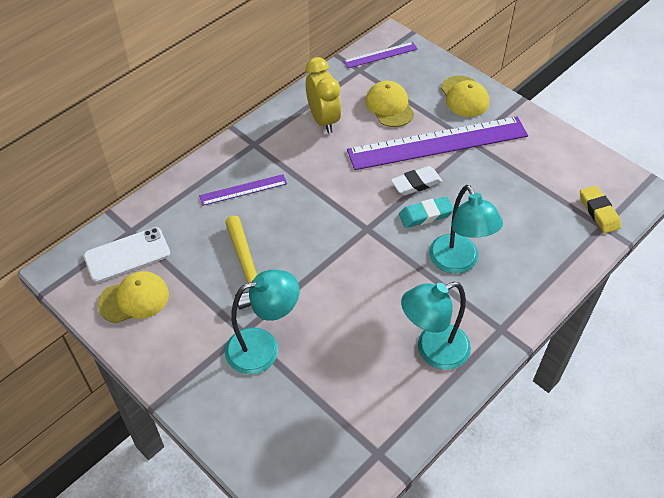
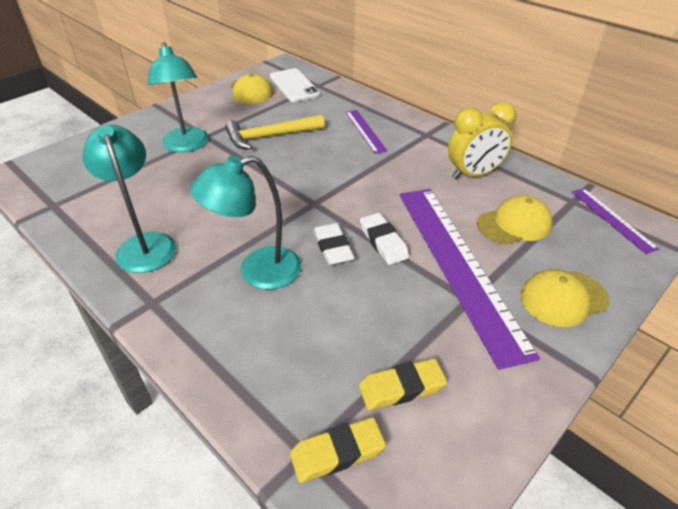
camera: 90 degrees right, 10 degrees down
(426, 215) = (333, 248): turquoise eraser -> white eraser
(549, 181) = (401, 388): none -> yellow eraser

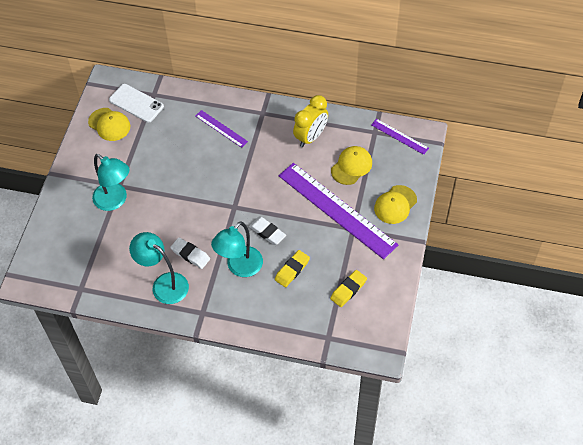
camera: 30 degrees left, 15 degrees up
(270, 136) = (163, 165): yellow hammer -> none
(337, 453) = (340, 330): yellow eraser -> yellow eraser (292, 270)
(383, 242) = (291, 214): white eraser -> white eraser (190, 254)

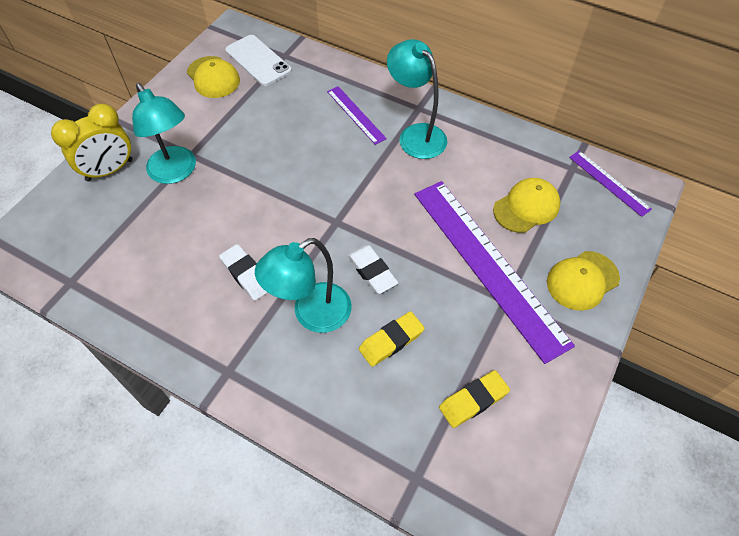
camera: 15 degrees right, 0 degrees up
(164, 284) = (190, 308): turquoise lamp -> turquoise lamp (415, 135)
(310, 137) = (477, 153): yellow clock -> yellow clock (109, 170)

